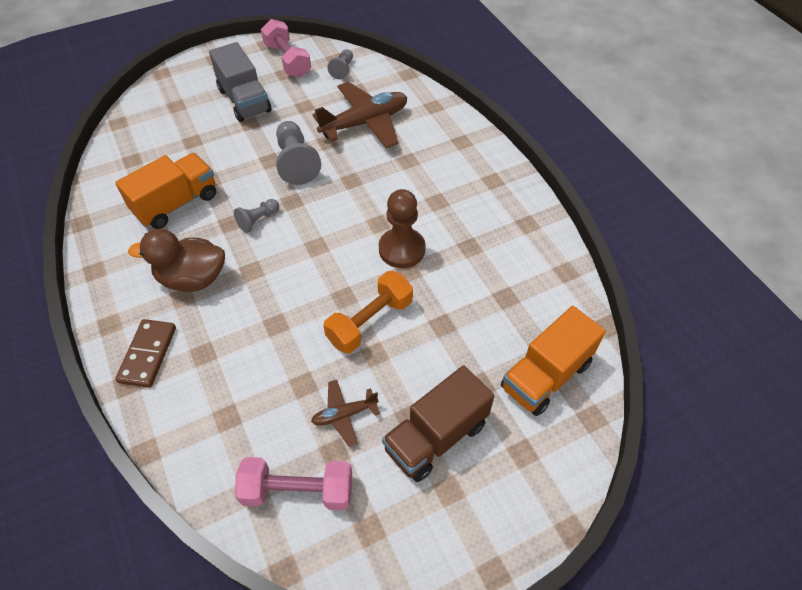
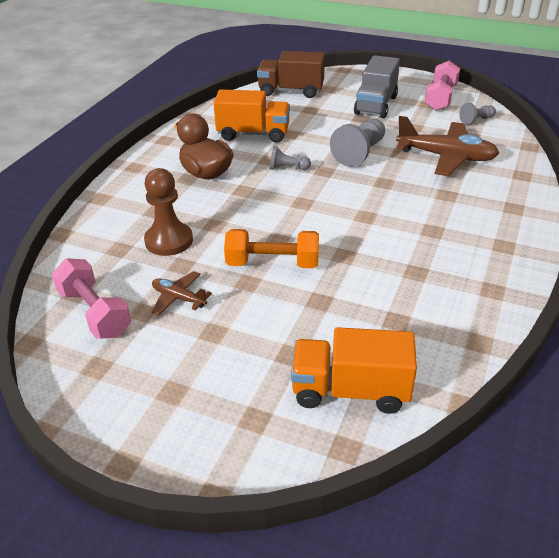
camera: 50 degrees right, 15 degrees down
(148, 354) = (130, 192): brown domino -> none
(402, 249) = (359, 240): brown pawn -> brown pawn (169, 241)
(436, 437) = (212, 356): brown truck -> brown truck (291, 91)

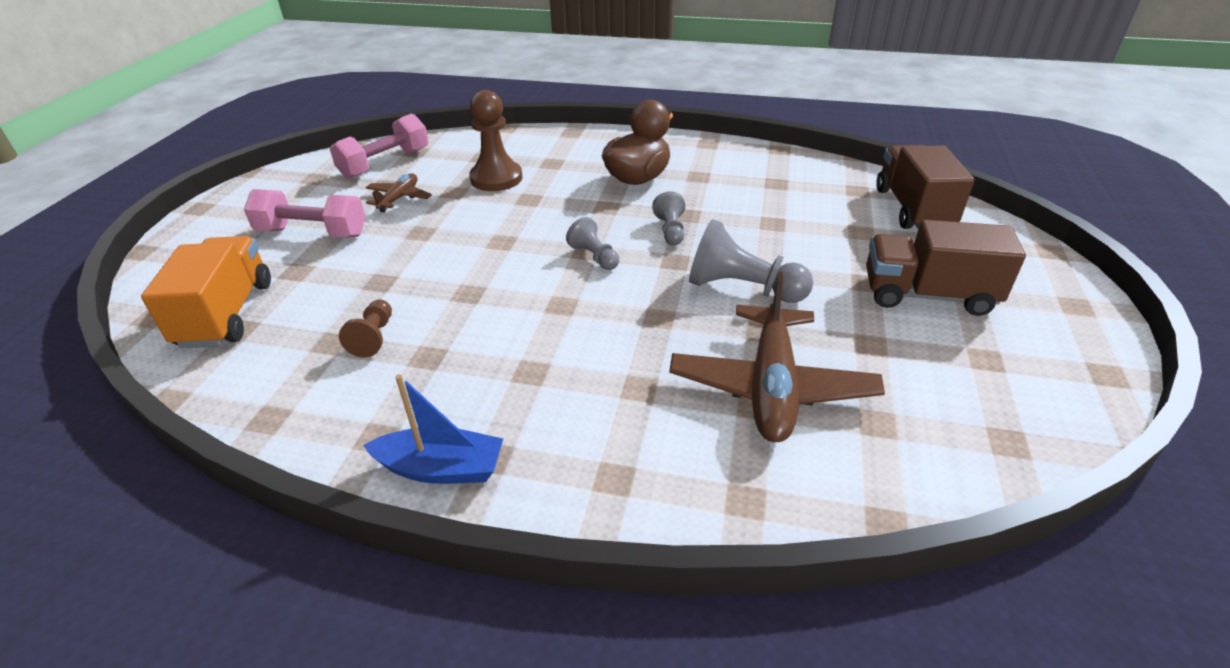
camera: 80 degrees right, 0 degrees up
(253, 134) = (753, 195): orange truck -> none
(272, 263) = (453, 243): orange dumbbell -> none
(376, 105) = (927, 295): grey truck -> brown truck
(392, 298) = (373, 337): none -> brown pawn
(440, 98) = (1030, 378): pink dumbbell -> pink dumbbell (312, 233)
(476, 120) = (959, 433): grey pawn -> grey pawn (594, 257)
(515, 263) = (441, 468): none -> blue boat

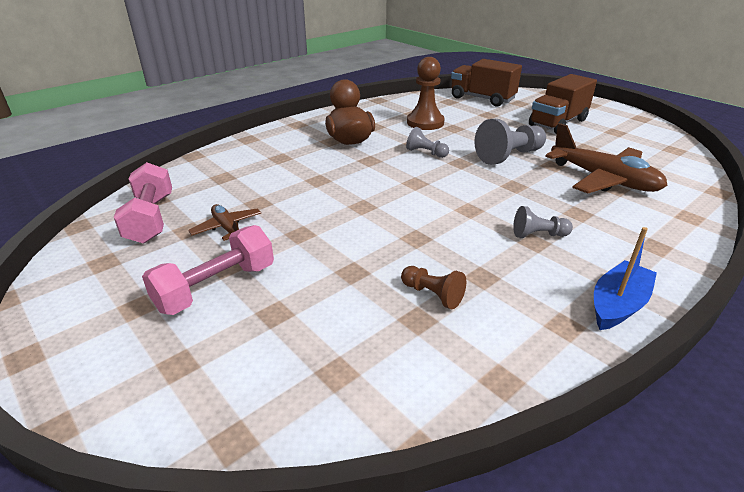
camera: 55 degrees left, 5 degrees down
(226, 314) = (299, 376): orange truck -> none
(496, 178) = (267, 182): brown pawn -> brown pawn (425, 122)
(594, 257) = (425, 182): grey pawn -> grey pawn (538, 235)

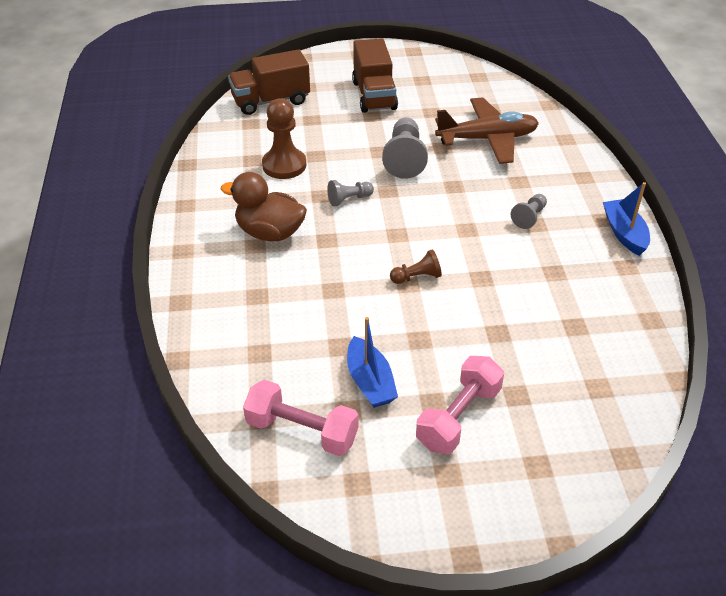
camera: 55 degrees left, 10 degrees up
(216, 287) = (459, 417): pink dumbbell -> pink dumbbell turned 45 degrees clockwise
(227, 228) = (370, 382): brown plane -> blue boat
(432, 295) = (556, 306): brown pawn -> brown pawn (417, 277)

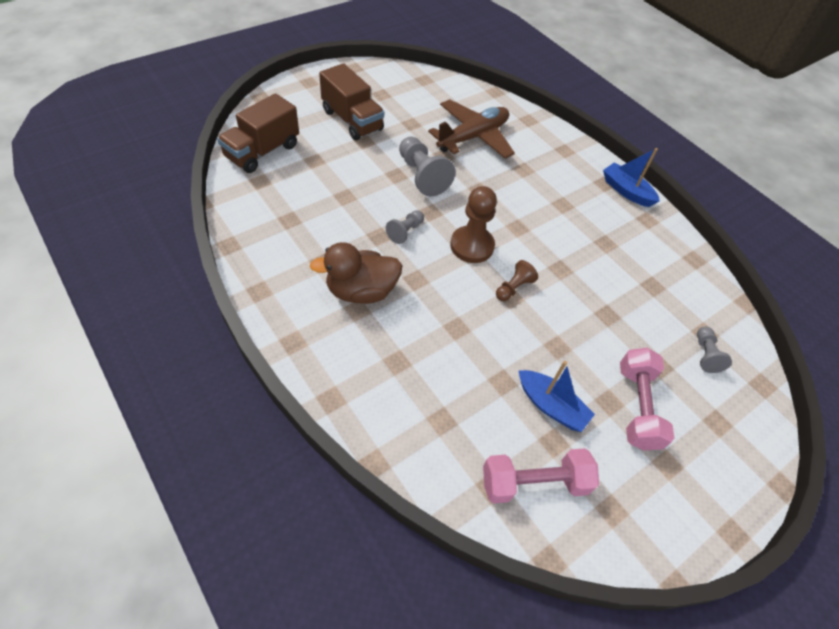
camera: 35 degrees left, 10 degrees up
(284, 165) = (323, 216): brown pawn -> brown pawn (472, 246)
(529, 217) = (554, 199): grey pawn -> grey pawn (705, 354)

